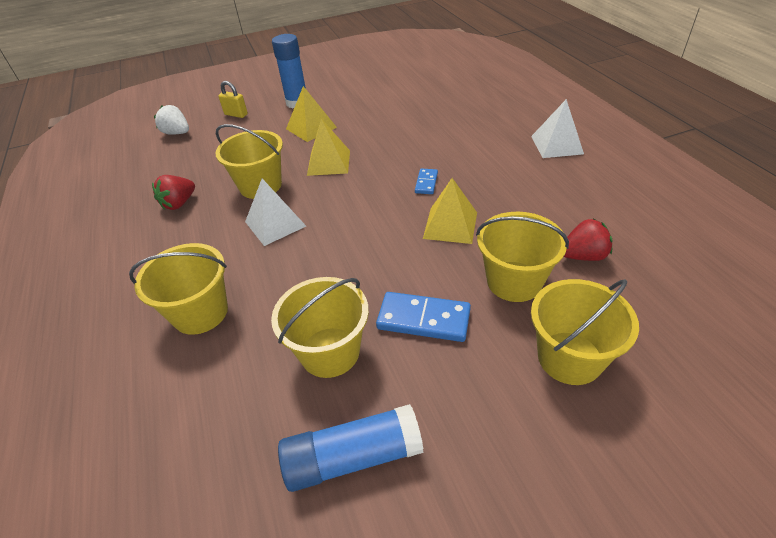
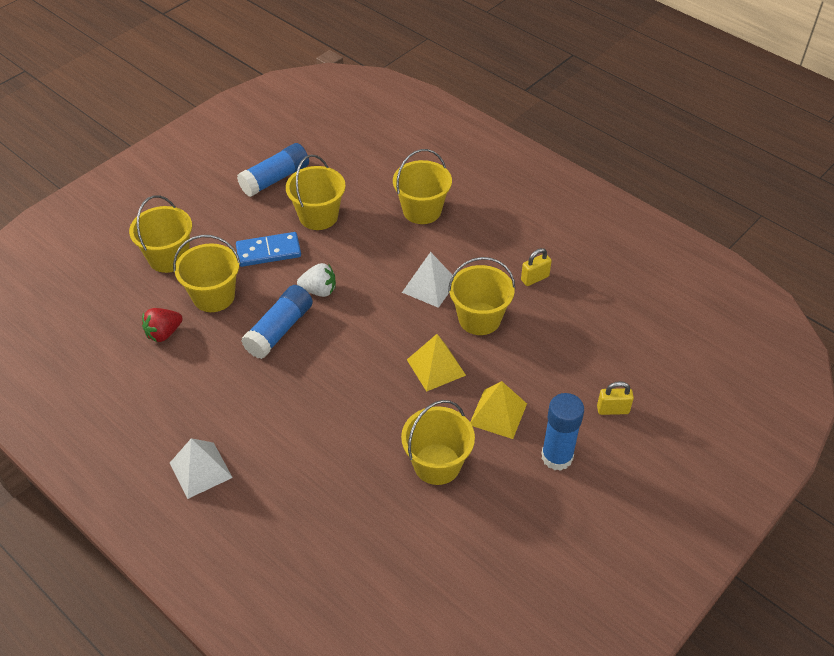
camera: 150 degrees right, 5 degrees up
(177, 133) = (646, 358): white strawberry -> white strawberry (319, 290)
(179, 203) = (535, 278): red strawberry -> yellow padlock
(376, 114) = (437, 464): none -> yellow bucket
(426, 183) = (321, 370): blue domino -> none
(450, 225) = (279, 330): yellow pyramid -> blue glue stick

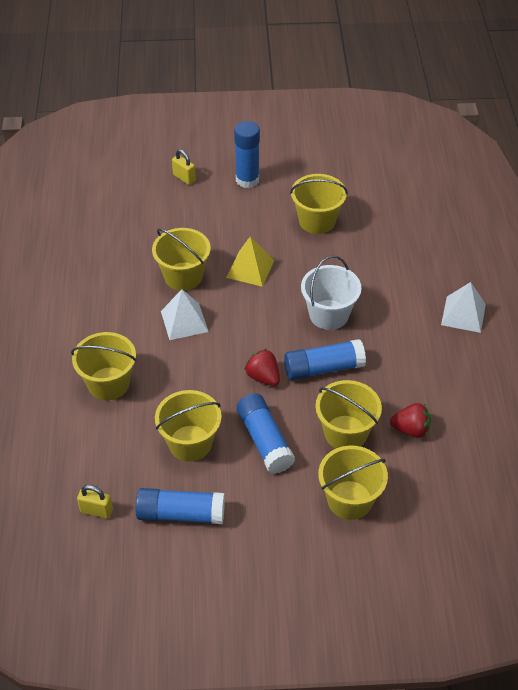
camera: 135 degrees left, 0 degrees up
(268, 251) = (264, 441): blue domino -> blue glue stick
(319, 290) = (263, 377): white strawberry -> red strawberry
(322, 377) = (329, 315): none -> white bucket
(498, 414) = (249, 219): yellow pyramid -> none
(535, 278) = (111, 274): yellow padlock -> yellow padlock (96, 511)

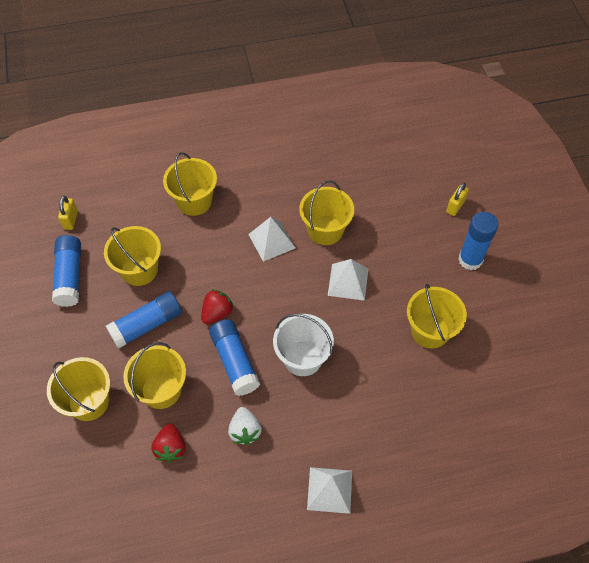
camera: 80 degrees right, 10 degrees up
(250, 269) = (348, 282): yellow pyramid -> white pyramid
(400, 368) = (245, 431): none -> white strawberry

